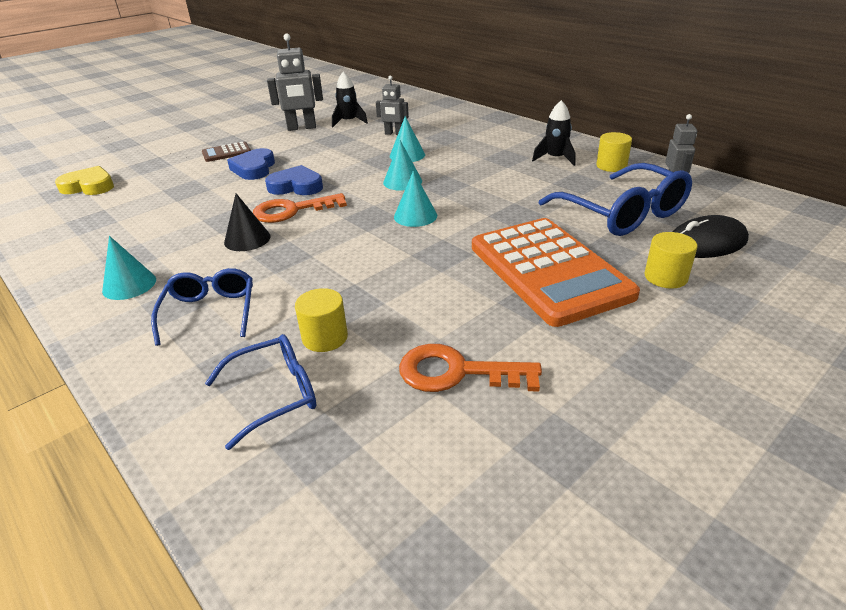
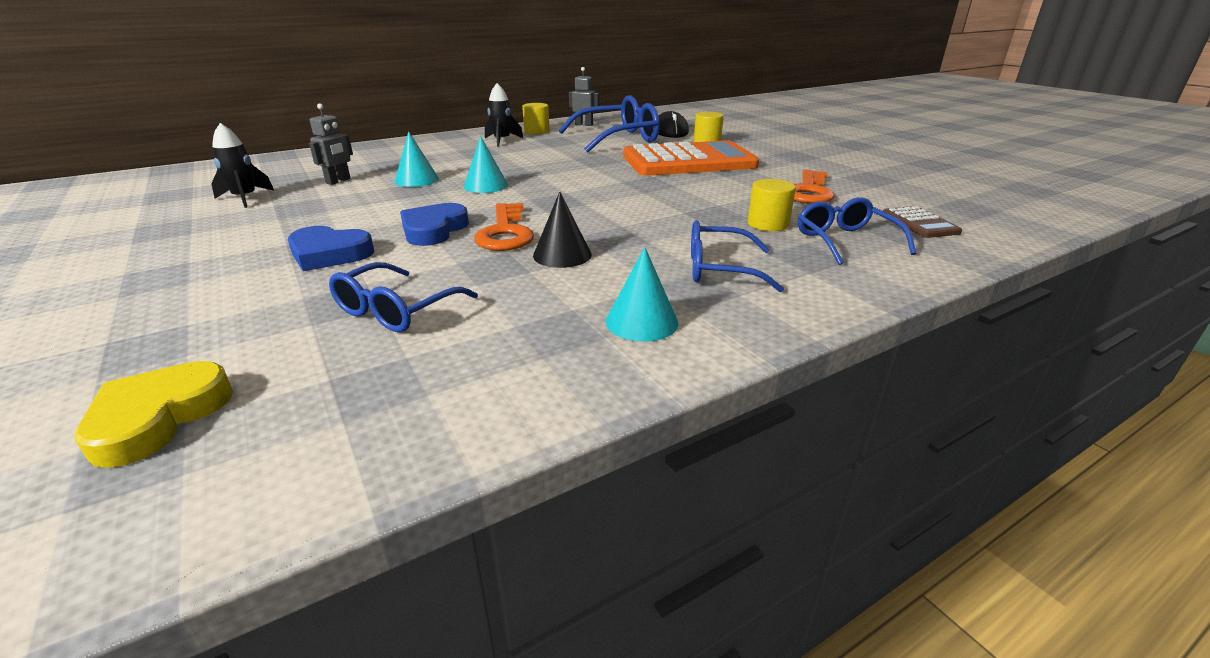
camera: 80 degrees left, 5 degrees down
(172, 205) = (397, 309): none -> blue glasses
(226, 153) = (217, 275): brown calculator -> brown calculator (919, 223)
(302, 128) = (208, 224): grey robot -> none
(415, 216) = (570, 186): turquoise cone -> none

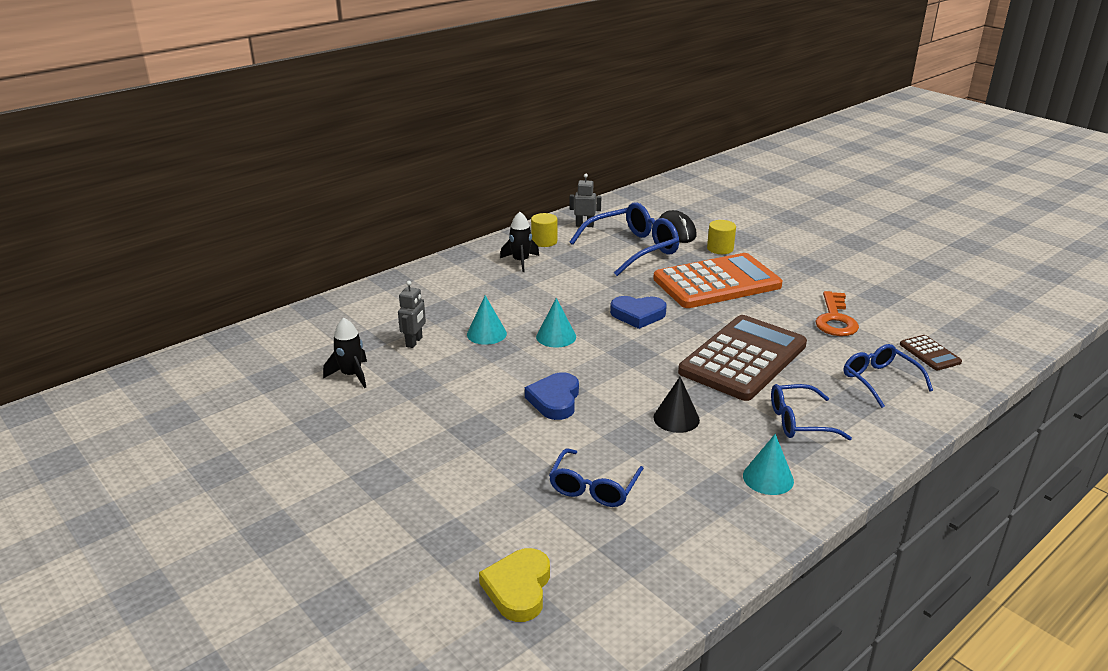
camera: 10 degrees left, 0 degrees up
(329, 254) = (494, 437): blue heart -> blue heart (638, 315)
(505, 233) = (616, 398): orange key -> none
(681, 213) = (743, 359): none -> brown calculator
(768, 224) = (816, 366): yellow cylinder -> none

